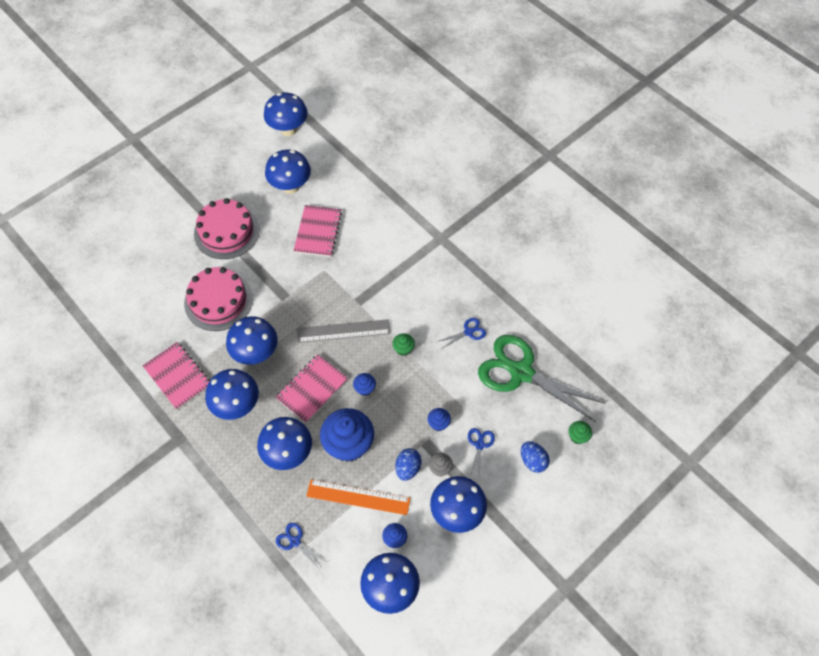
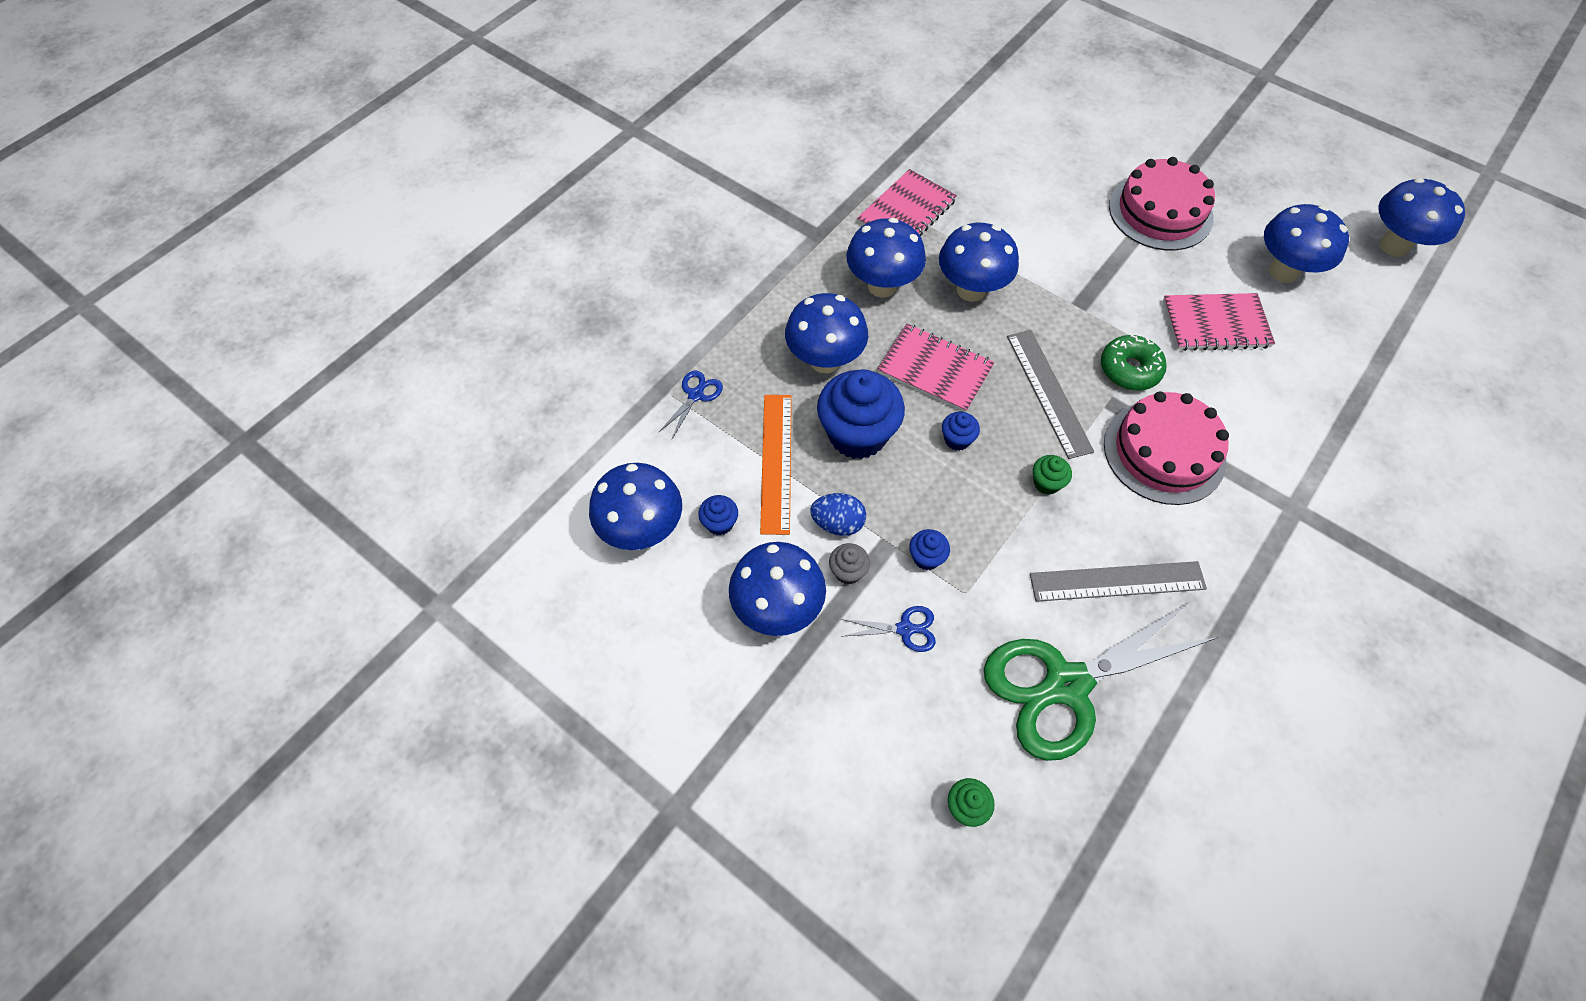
camera: 80 degrees right, 0 degrees up
(218, 301) = (1040, 228): pink cake -> pink cake (1164, 452)
(338, 285) = (1129, 369): none -> green donut
(468, 332) = (1117, 581): blue scissors -> grey ruler
(521, 372) = (1066, 685): green scissors -> green scissors turned 135 degrees counterclockwise
(533, 461) = (897, 725): blue egg -> none

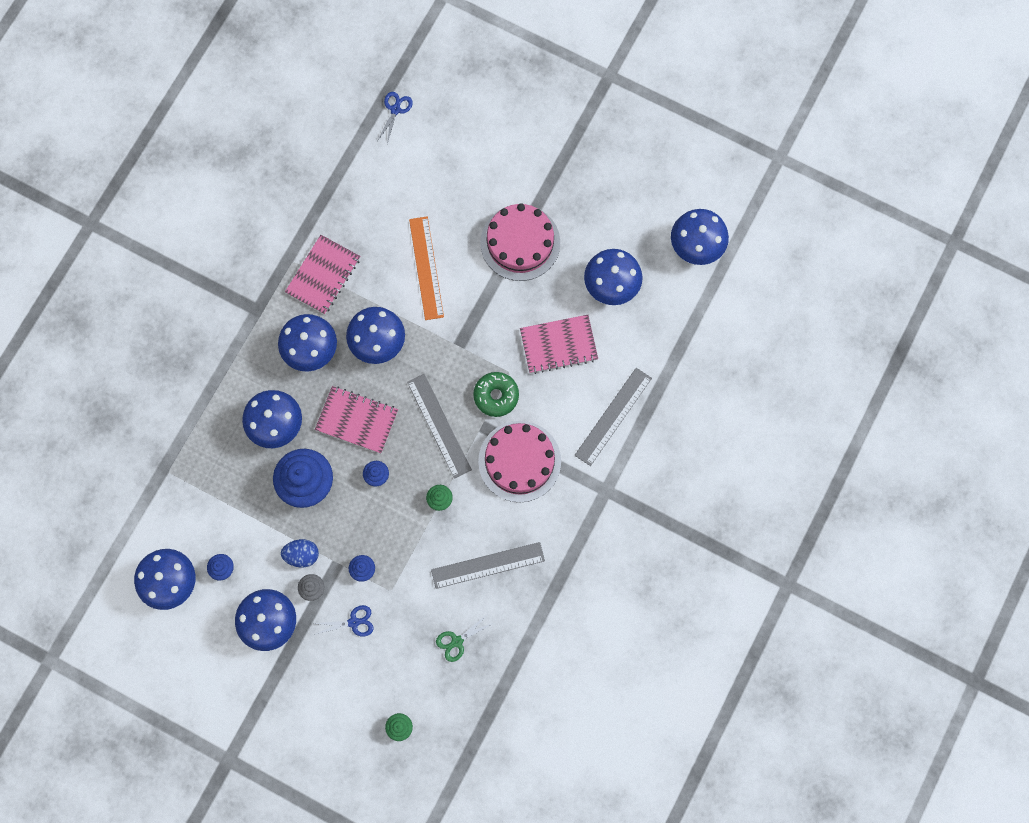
camera: 10 degrees left, 15 degrees up
(695, 395) = (188, 471): blue scissors -> blue scissors (395, 109)
(776, 462) = (254, 515): orange ruler -> orange ruler (426, 268)
(1066, 685) = (457, 641): green scissors -> green scissors, size x0.40
(1298, 417) = (613, 416): none -> grey ruler

